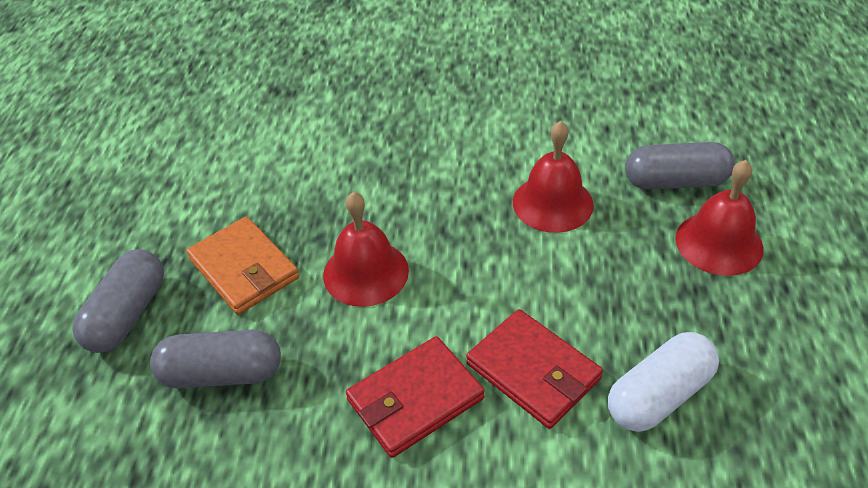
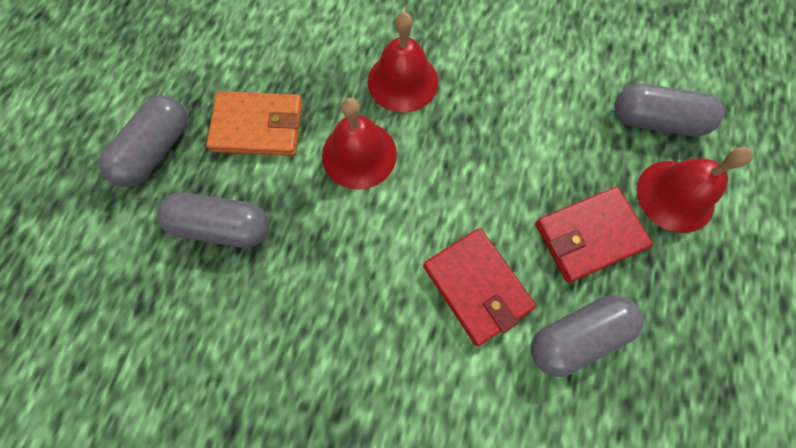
camera: 10 degrees right, 25 degrees up
(244, 269) = (258, 127): orange wallet -> orange wallet turned 60 degrees counterclockwise
(415, 399) = (373, 289): red wallet -> red wallet (589, 235)
(552, 203) = (538, 119): red bell -> red bell (403, 81)
(659, 395) = (576, 336): white capsule -> grey capsule

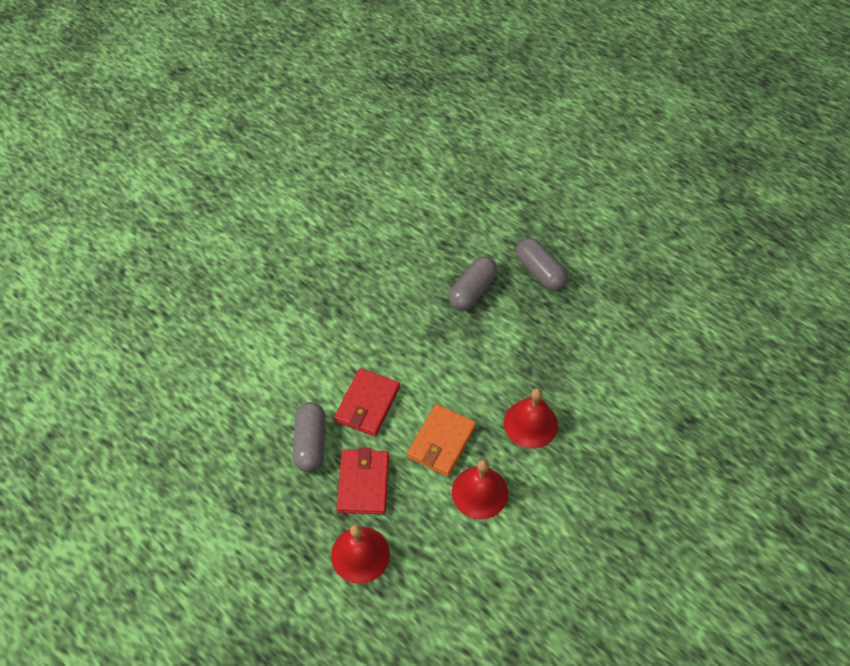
camera: 115 degrees right, 15 degrees down
(258, 127) = (532, 328): orange wallet -> orange wallet (441, 442)
(359, 154) = (486, 376): red bell -> red bell (479, 492)
(477, 287) = (367, 404): red wallet -> red wallet turned 60 degrees counterclockwise
(656, 121) = (420, 577): grey capsule -> none

